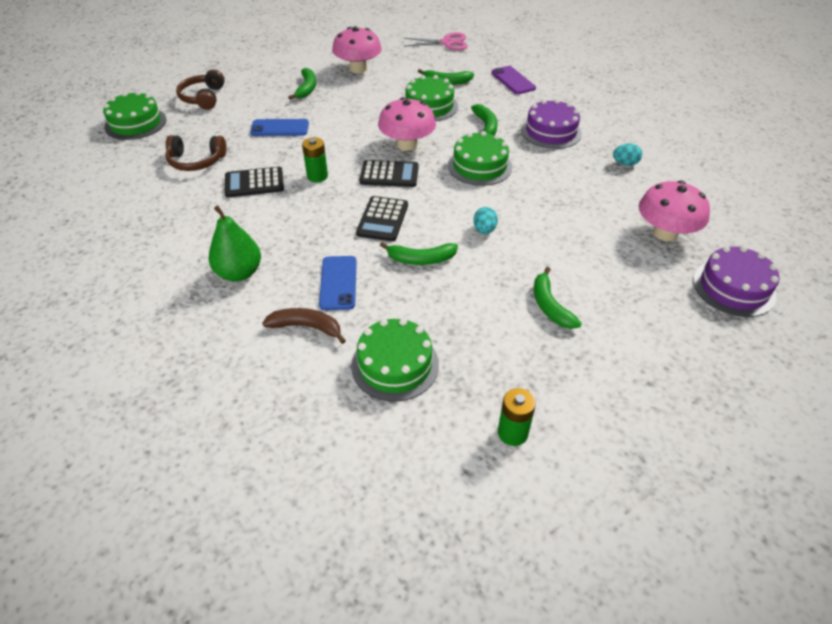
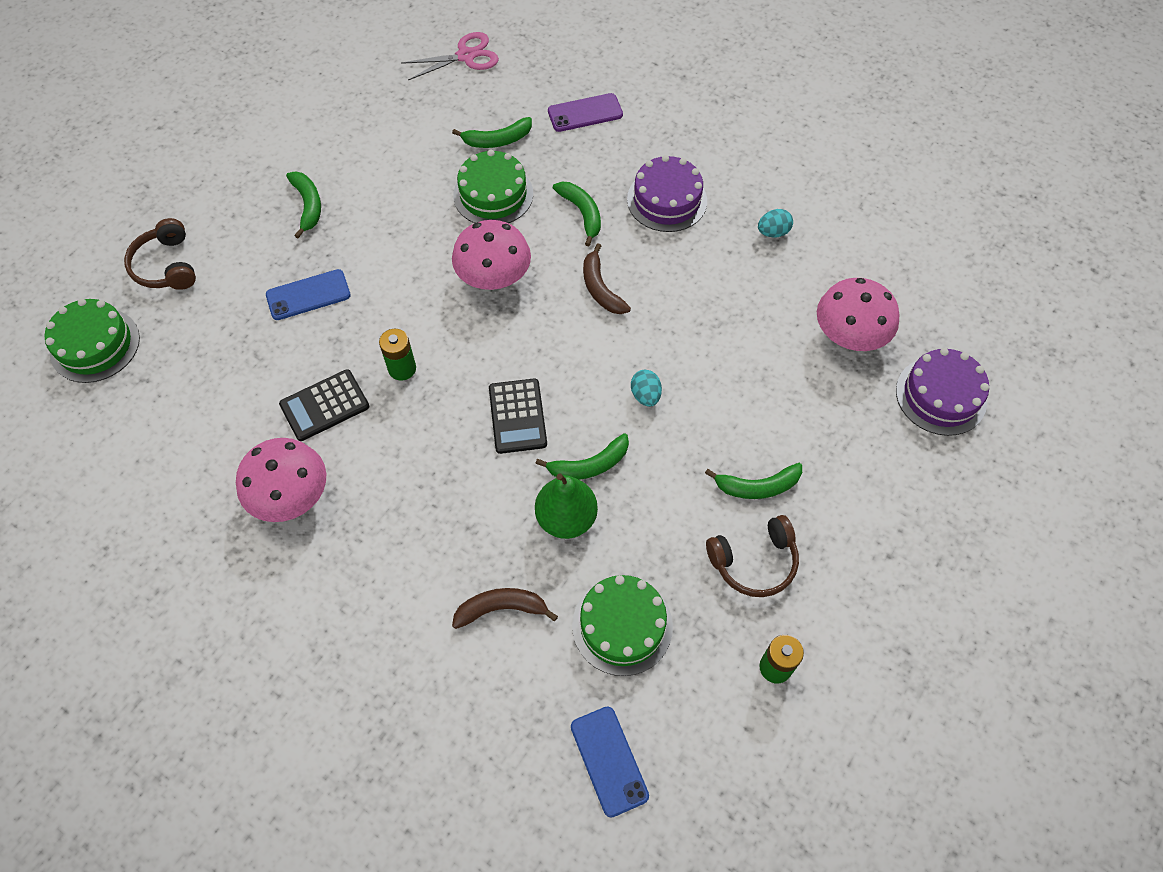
camera: 20 degrees left, 15 degrees up
(196, 161) = (224, 390): brown headphones -> brown headphones (754, 562)
(239, 273) = (382, 557): green pear -> green pear (566, 518)
(338, 283) = (508, 533): blue phone -> blue phone (609, 761)
(358, 68) = (362, 145): pink mushroom -> pink mushroom (291, 496)
(389, 174) = (493, 337): black calculator -> none
(479, 166) = (600, 288): green cake -> brown banana
(513, 80) = (585, 113): purple phone -> purple phone turned 60 degrees counterclockwise
(550, 306) = (757, 486): green banana -> green banana turned 60 degrees counterclockwise

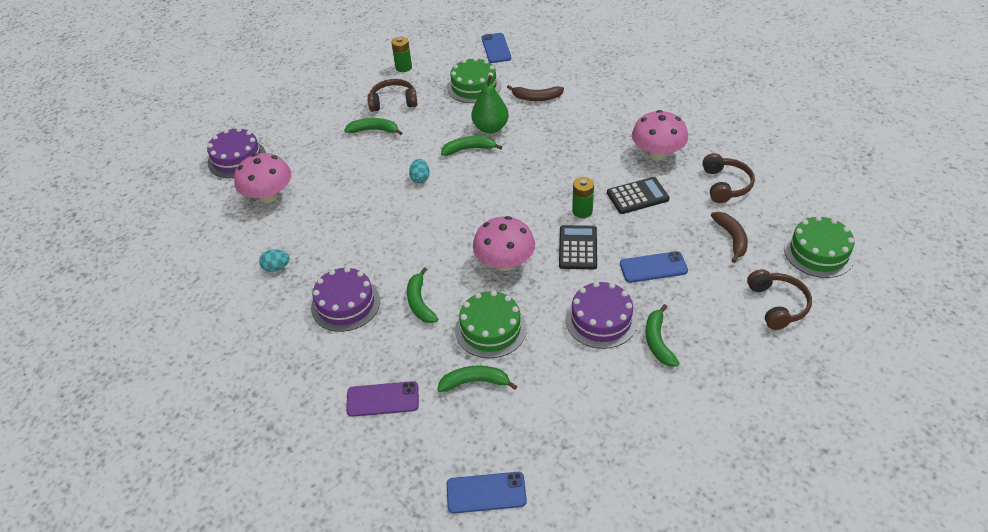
camera: 165 degrees left, 15 degrees down
(195, 444) = (725, 185): none -> brown headphones
(371, 221) = (601, 319): none -> purple cake
(466, 56) = (486, 493): pink scissors -> blue phone
(517, 416) = (507, 177): black calculator -> black calculator (577, 248)
(600, 288) = (425, 244): brown banana -> brown banana (732, 238)

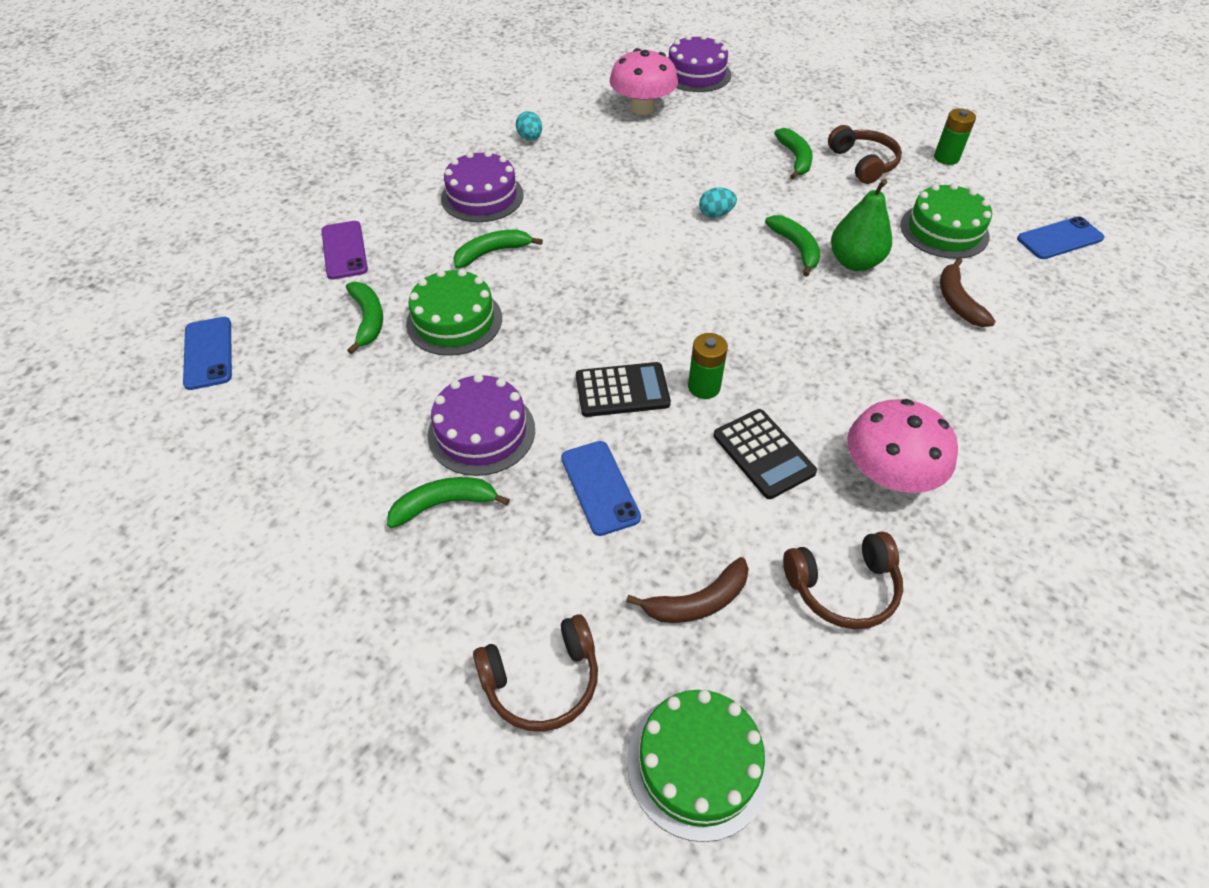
camera: 75 degrees right, 5 degrees up
(504, 262) = (575, 317): pink mushroom -> none

